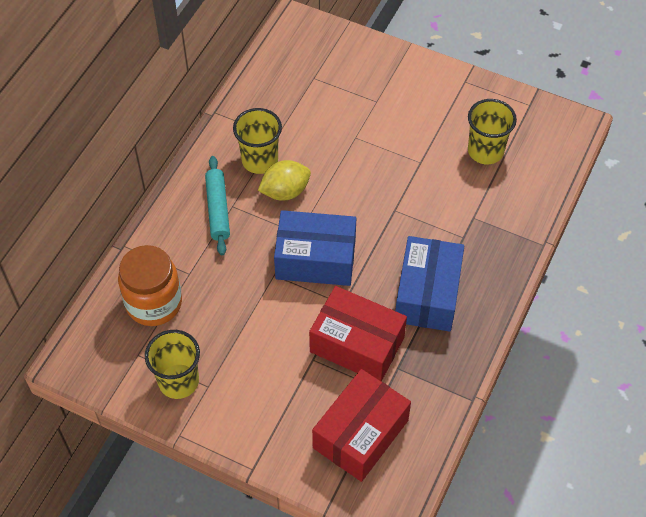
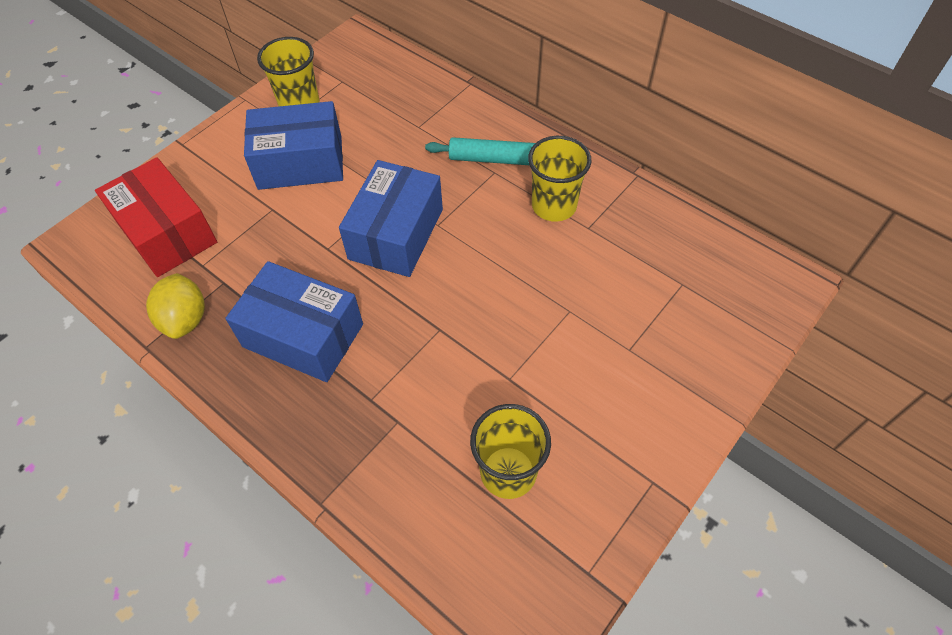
camera: 105 degrees right, 0 degrees up
(154, 303) = (393, 97): orange jar -> none
(254, 355) = (300, 162): none -> blue box
(285, 191) = (501, 222): yellow lemon -> yellow lemon (185, 319)
(357, 344) = (270, 250): red box -> none

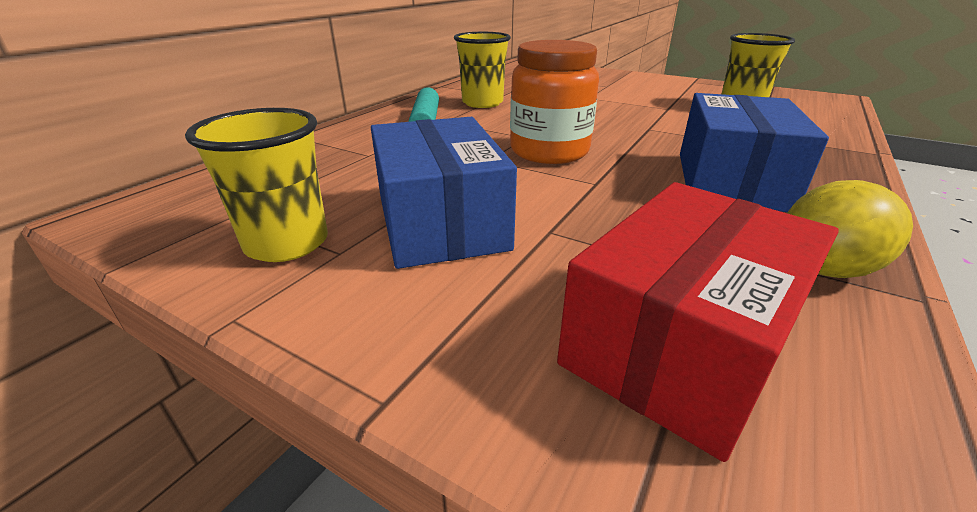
camera: 100 degrees left, 25 degrees down
(396, 234) = (549, 151): blue box -> orange jar

